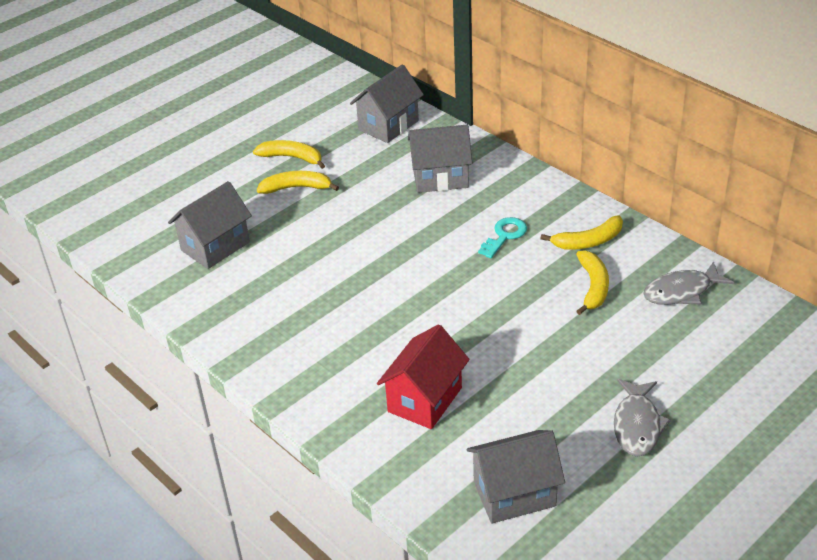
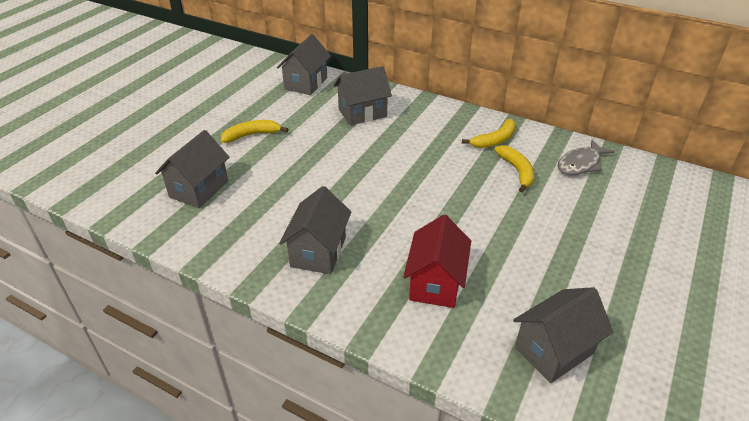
camera: 20 degrees left, 0 degrees up
(292, 157) = (239, 114): yellow banana -> none
(315, 341) = (318, 252): none -> grey house
(504, 236) = (431, 145): turquoise key -> none
(637, 425) = (613, 269): grey fish -> none

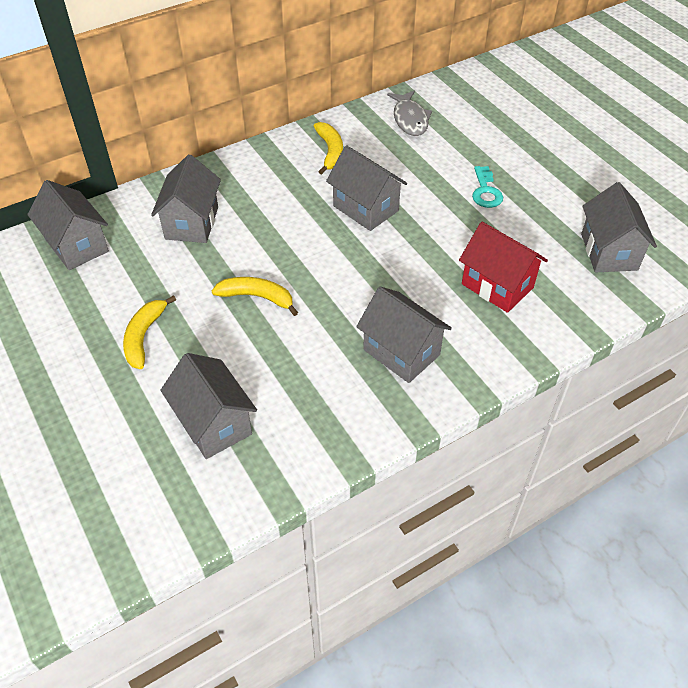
camera: 60 degrees left, 10 degrees up
(452, 179) = (366, 208): none -> grey house
(517, 171) = (388, 161): yellow banana -> yellow banana (257, 297)
(544, 237) = (486, 191): none -> turquoise key

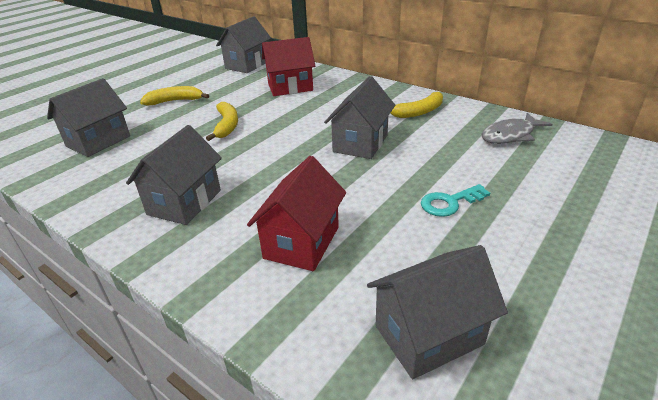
camera: 70 degrees right, 15 degrees down
(192, 223) = (290, 87): grey house -> red house

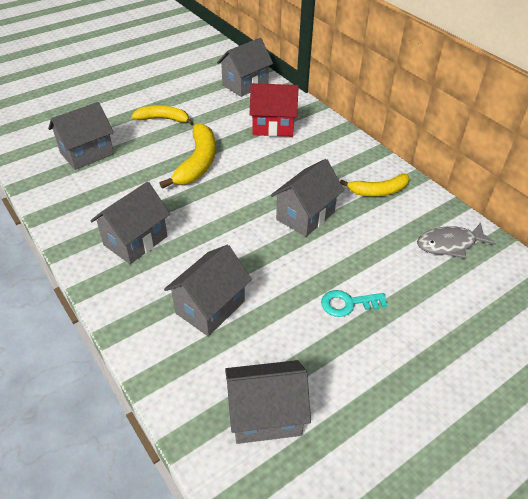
camera: 15 degrees right, 10 degrees up
(227, 125) = (198, 163): yellow banana -> yellow banana, size x1.50
(301, 242) = (210, 307): red house -> grey house

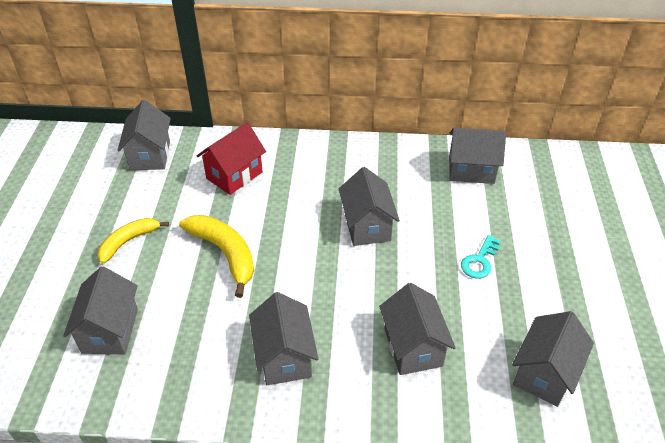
camera: 50 degrees left, 0 degrees up
(378, 191) = (382, 168): yellow banana -> none
(449, 244) = (471, 170): grey fish -> grey house

